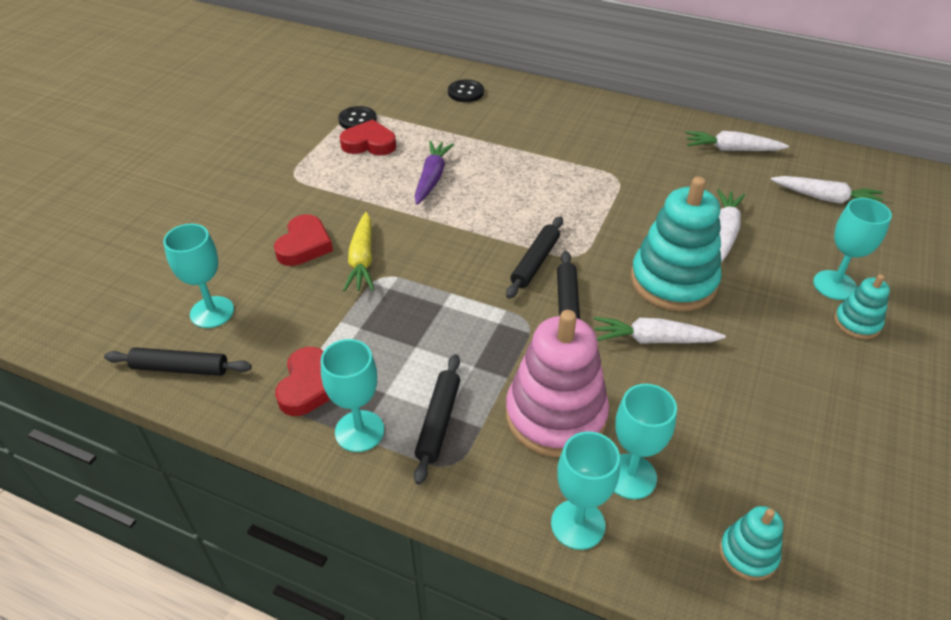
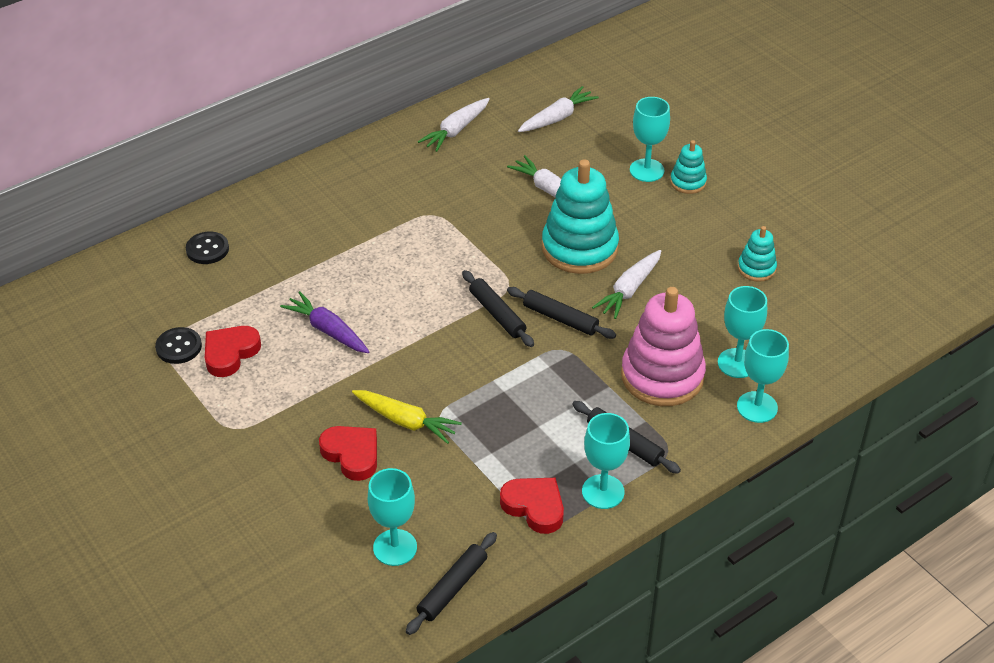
camera: 60 degrees left, 0 degrees up
(748, 554) = (824, 339): turquoise stacking toy -> turquoise stacking toy (756, 268)

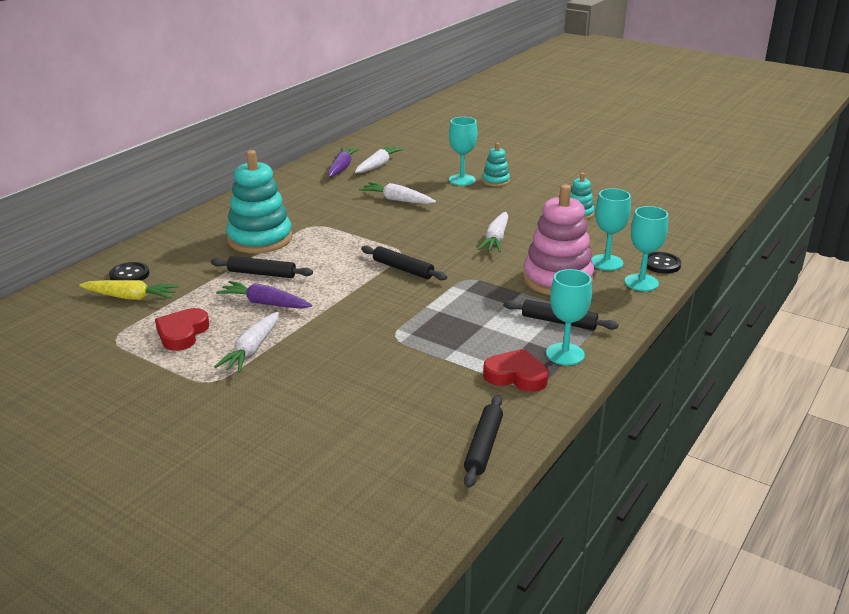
camera: 20 degrees left, 15 degrees down
(179, 347) = (130, 338): black button -> black button (661, 264)
(352, 454) = (333, 376): red heart -> none
(395, 547) = (412, 430): turquoise goblet -> none
(405, 421) = (368, 345): yellow carrot -> yellow carrot (130, 297)
(456, 130) = (305, 182): white carrot -> white carrot (252, 349)
(511, 113) = (341, 168): none -> purple carrot
(560, 318) = (454, 263): black rolling pin -> black rolling pin (262, 273)
(579, 248) = (442, 224): turquoise stacking toy -> turquoise stacking toy (260, 239)

